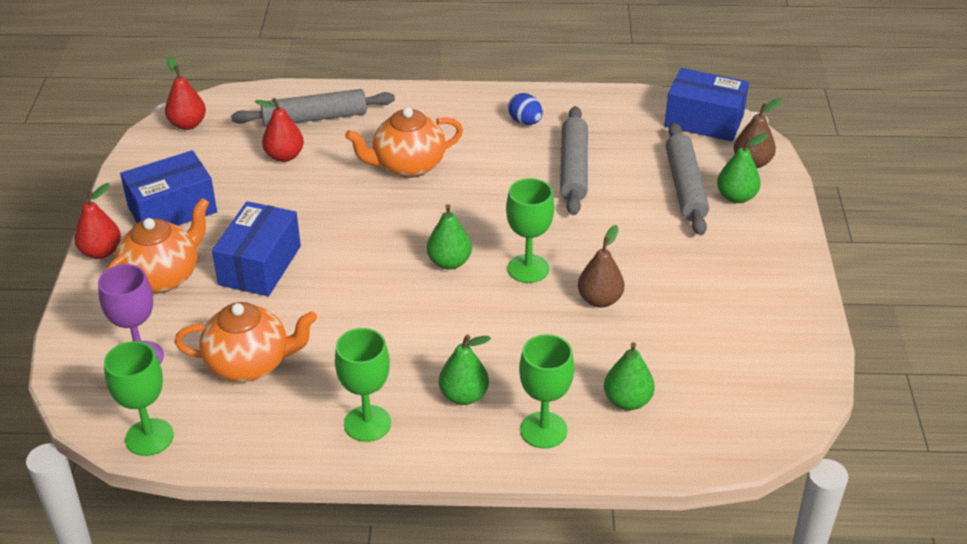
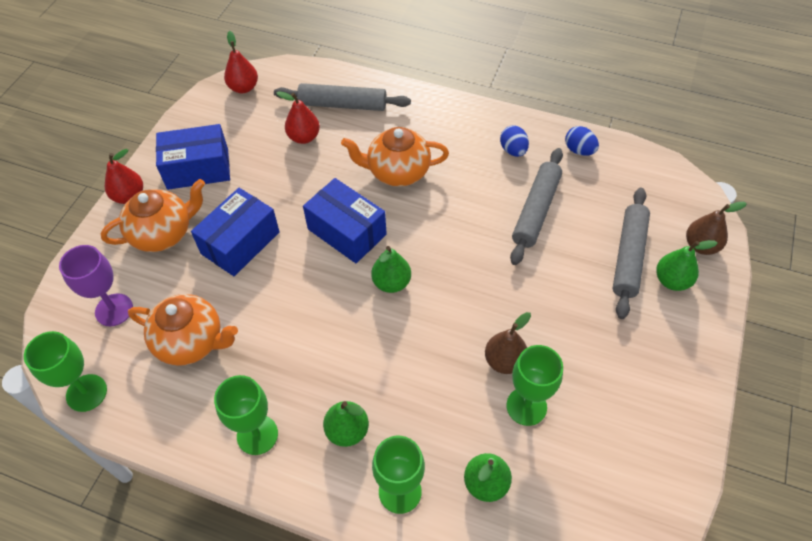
camera: 20 degrees right, 15 degrees up
(528, 268) = (455, 308): green goblet -> green goblet (526, 406)
(595, 108) = (579, 150): none -> blue egg
(704, 121) = (673, 188): blue box -> blue box (347, 231)

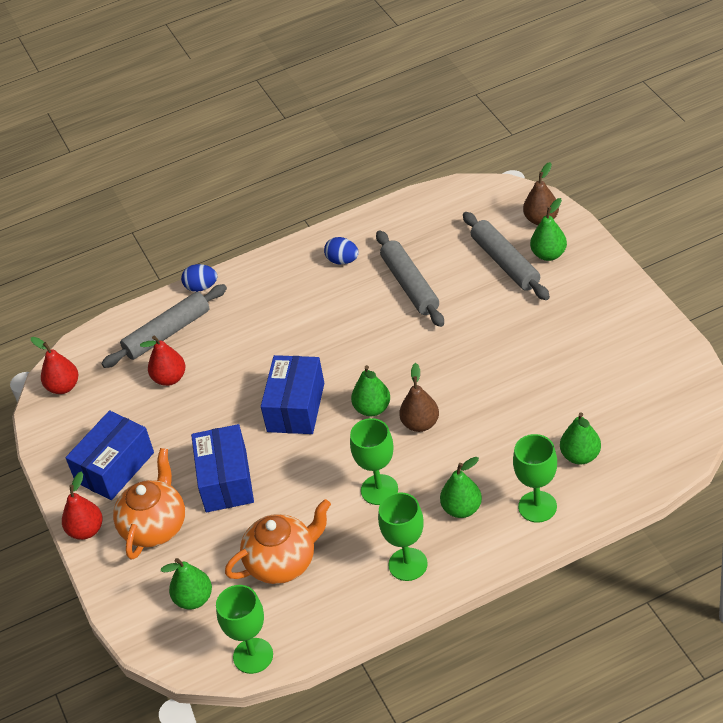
camera: 40 degrees left, 10 degrees down
(114, 310) = (194, 599): purple goblet -> green pear
(347, 231) = (295, 407): blue box -> blue box turned 75 degrees counterclockwise
(397, 172) = (277, 341): orange teapot -> none
(504, 361) = (506, 386): brown pear -> brown pear (420, 424)
(526, 406) = (551, 397): green goblet -> green goblet (379, 490)
(579, 150) = (389, 224): blue egg -> blue egg (201, 287)

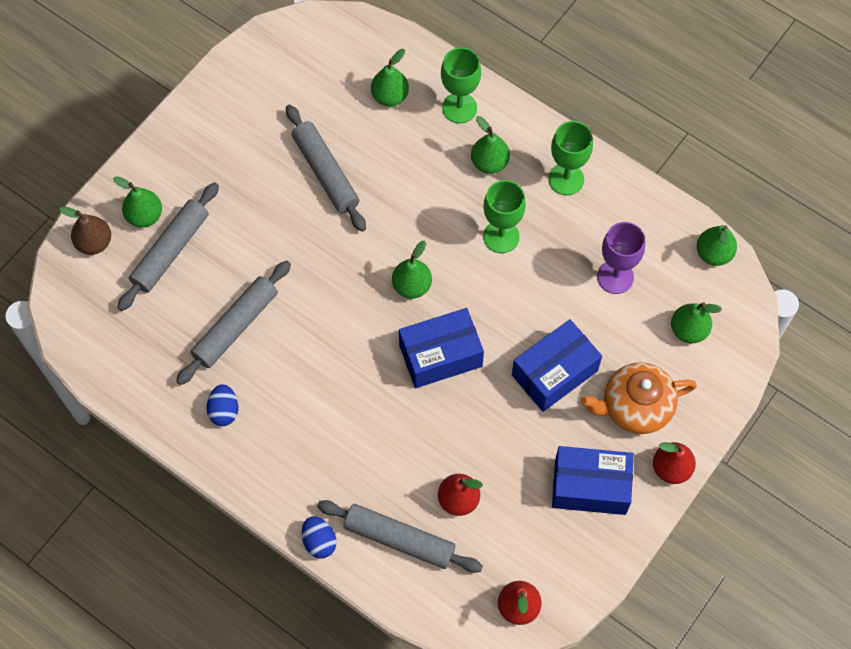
camera: 125 degrees left, 20 degrees up
(253, 656) = (713, 254): green goblet -> green pear
(283, 563) = (615, 277): orange teapot -> purple goblet
(420, 424) = (411, 236): brown pear -> none
(522, 383) = (326, 172): none -> grey rolling pin

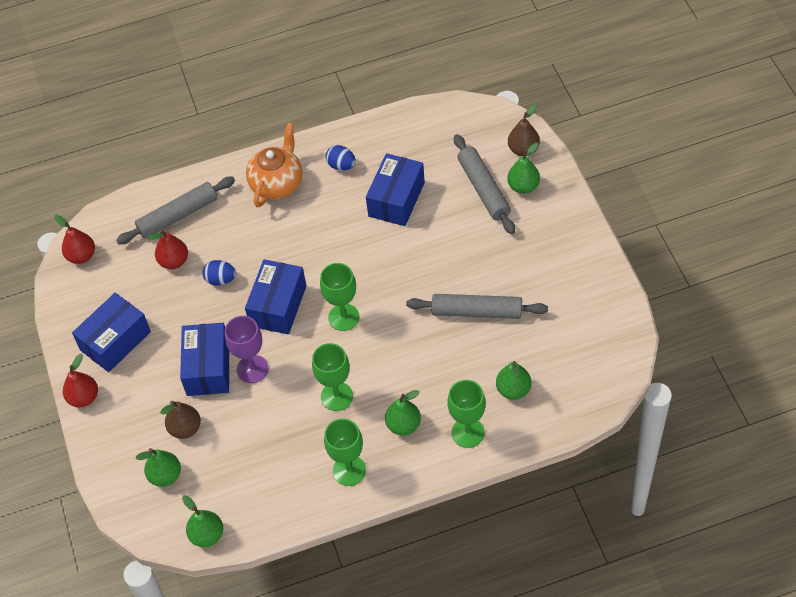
camera: 130 degrees right, 10 degrees down
(236, 326) = (396, 199): grey rolling pin -> blue box
(319, 541) = (214, 174): blue egg -> blue egg (221, 280)
(412, 286) = (343, 317): green pear -> green goblet
(615, 277) = (245, 453): purple goblet -> purple goblet (252, 369)
(631, 347) = (185, 428): none -> brown pear
(635, 407) = (142, 403): orange teapot -> orange teapot (277, 183)

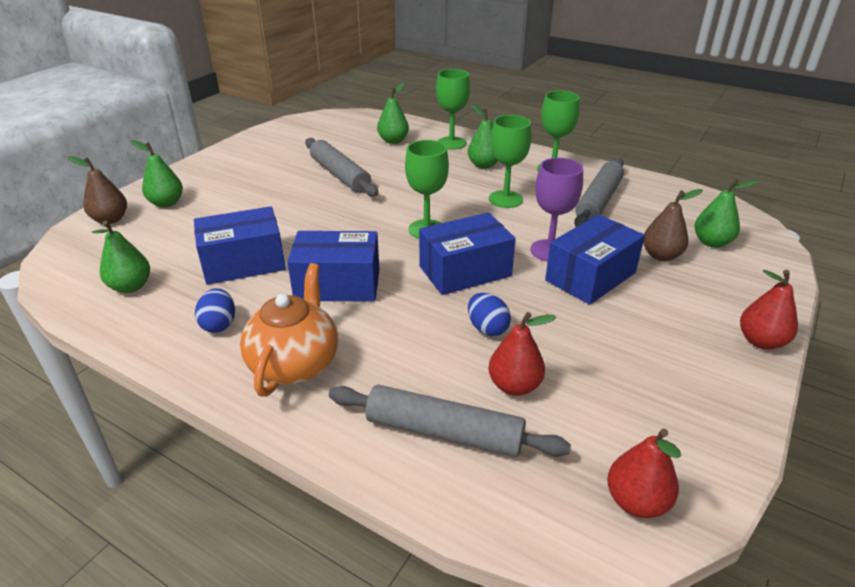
camera: 135 degrees left, 20 degrees down
(115, 341) = (674, 363): blue box -> blue box (337, 284)
(207, 535) = (704, 199): green pear -> green pear (131, 286)
(277, 183) = (295, 364): orange teapot -> orange teapot turned 120 degrees clockwise
(483, 189) = (186, 220): grey rolling pin -> grey rolling pin (598, 201)

